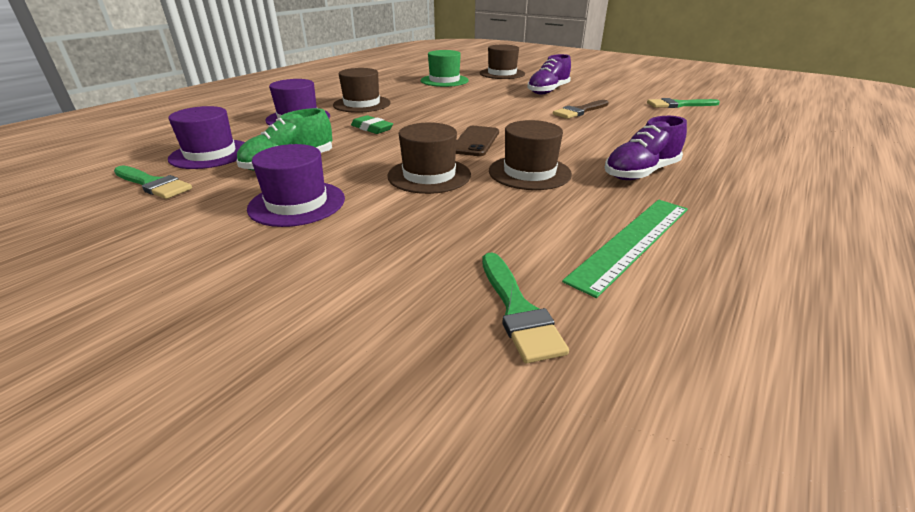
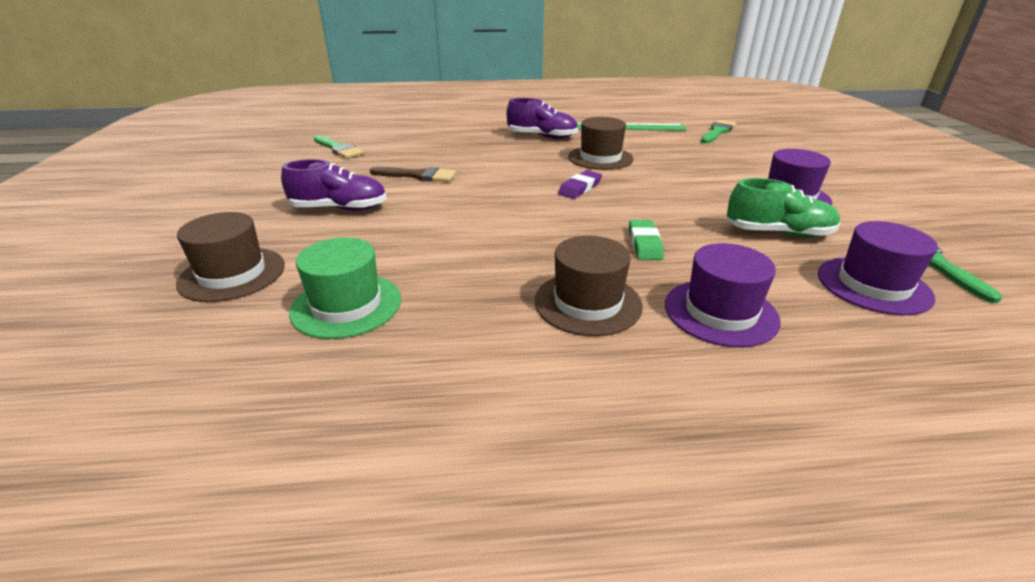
camera: 130 degrees left, 0 degrees up
(429, 175) = (669, 180): brown hat -> none
(475, 141) = (580, 188): brown phone -> purple eraser

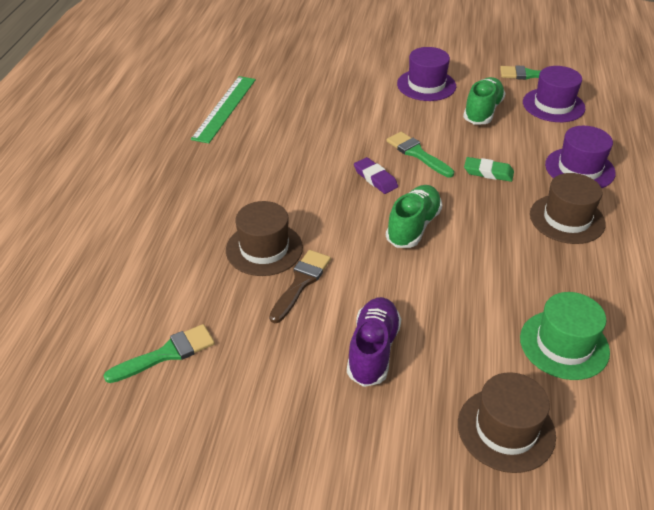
camera: 75 degrees left, 10 degrees up
(514, 211) = (413, 226): none -> green shoe
(542, 136) = (221, 172): purple shoe -> none
(600, 158) = (306, 149): brown hat -> brown hat (264, 249)
(717, 132) = (269, 65): green brush -> green brush (417, 153)

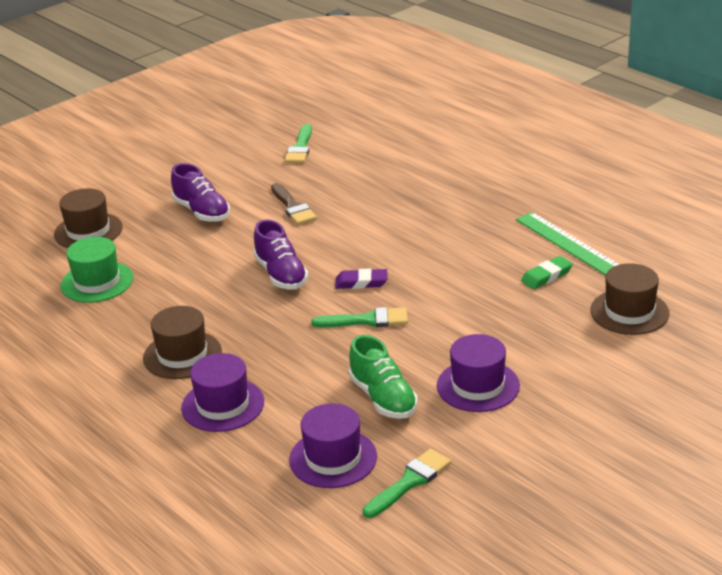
camera: 130 degrees right, 10 degrees down
(264, 249) = (346, 204): brown hat -> brown hat (629, 312)
(413, 226) = (281, 274): green shoe -> purple shoe
(488, 172) = (290, 347): green eraser -> green eraser (546, 276)

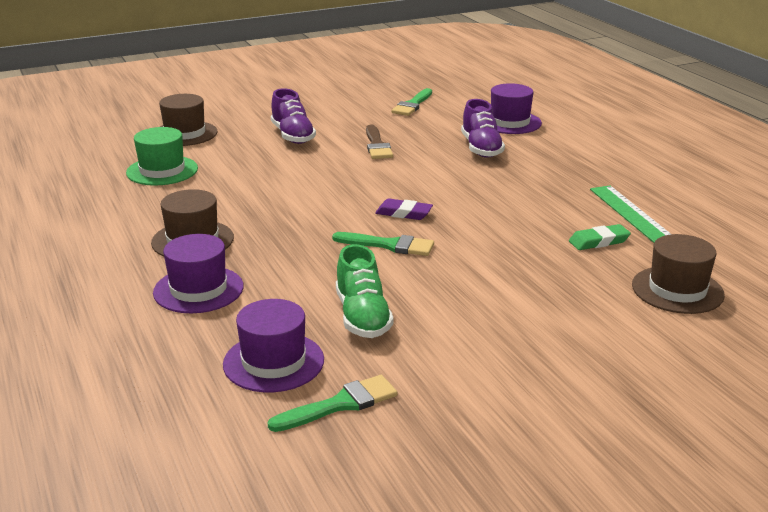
camera: 15 degrees right, 5 degrees down
(281, 274) = (331, 194): purple shoe -> purple shoe (481, 148)
(478, 386) = (471, 326): purple hat -> purple hat (509, 122)

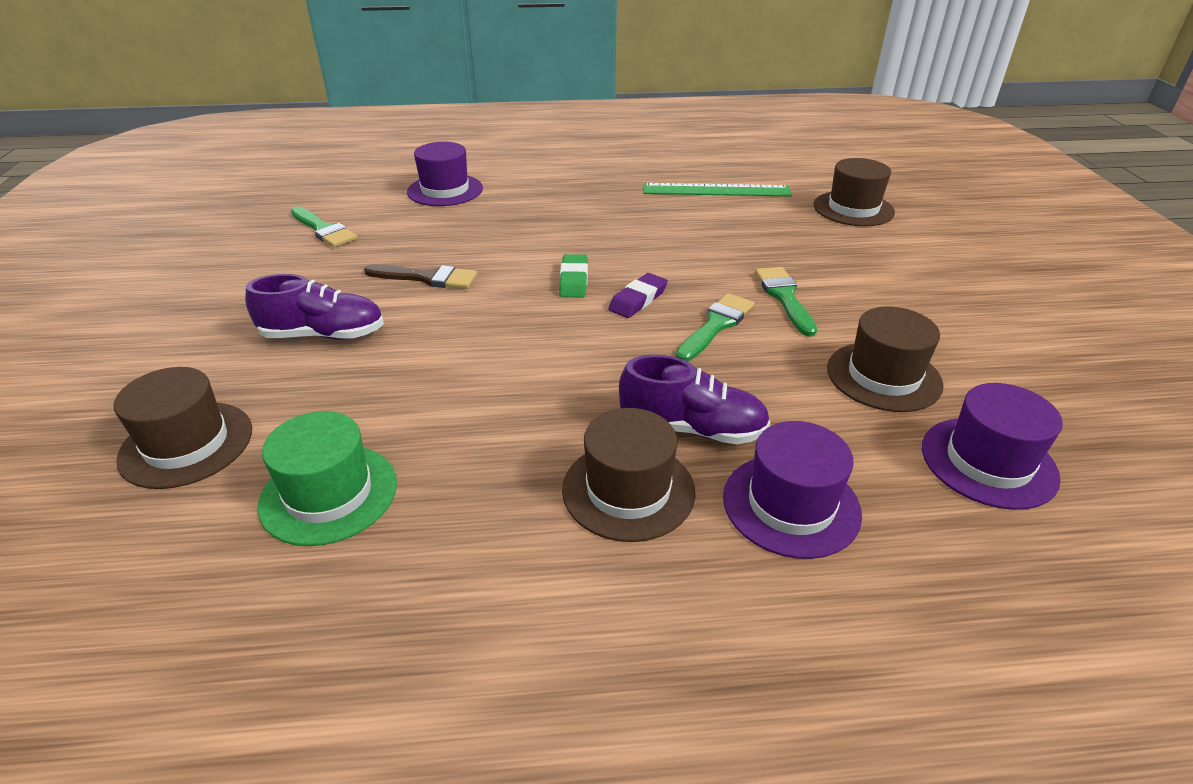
camera: 70 degrees left, 10 degrees up
(340, 404) = (1072, 426): green brush -> green brush (784, 297)
(362, 316) = (883, 376): green shoe -> brown hat
(481, 148) = (499, 220): purple shoe -> purple shoe (692, 429)
(599, 241) = (754, 216): green eraser -> green eraser (574, 280)

